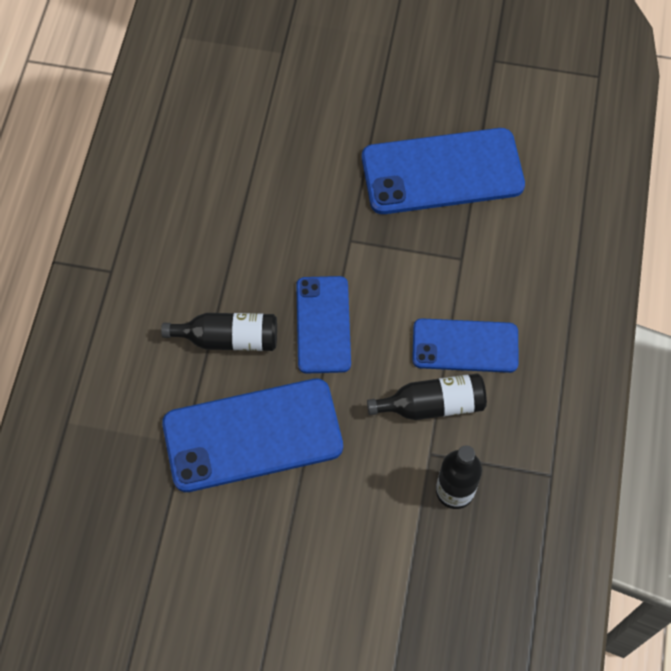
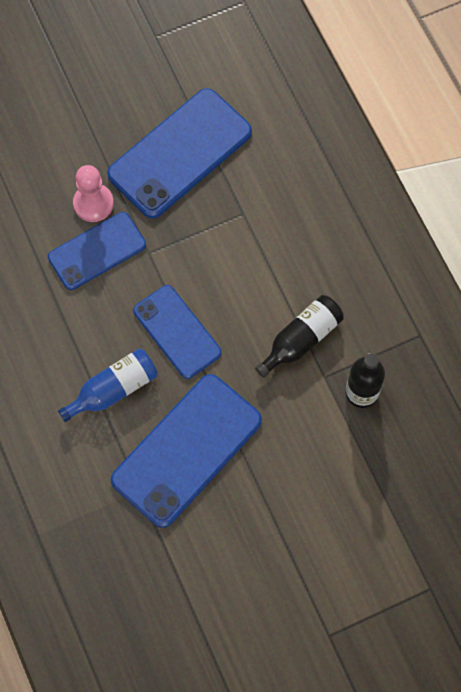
camera: 35 degrees left, 5 degrees up
(228, 339) = (113, 389): black bottle -> blue bottle
(332, 168) = (93, 203): none -> pink pawn
(465, 346) = (293, 279): blue phone -> blue phone (97, 251)

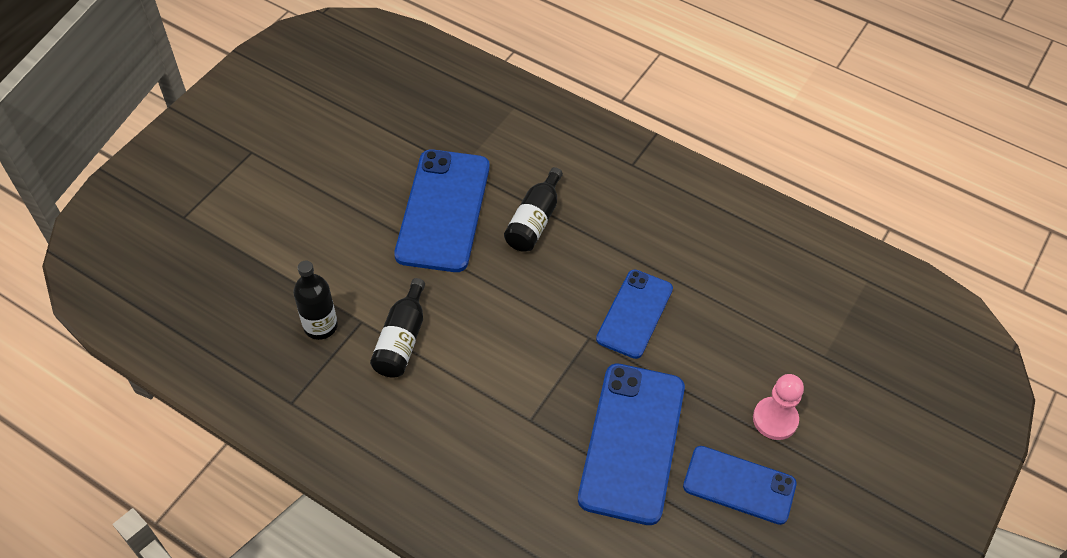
camera: 145 degrees right, 15 degrees down
(93, 203) = (671, 351): pink pawn -> pink pawn (775, 419)
(113, 389) = (534, 221): blue bottle -> black bottle
(177, 331) = (515, 288): blue phone -> blue phone (739, 485)

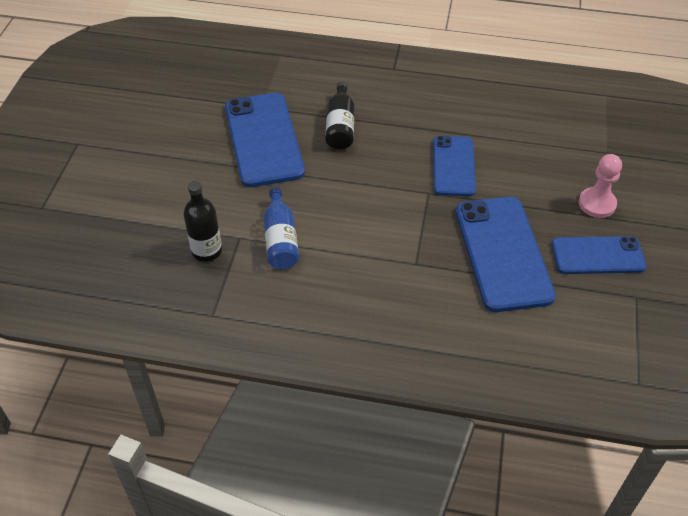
camera: 20 degrees left, 5 degrees down
(402, 339) = (280, 240): black bottle -> blue bottle

